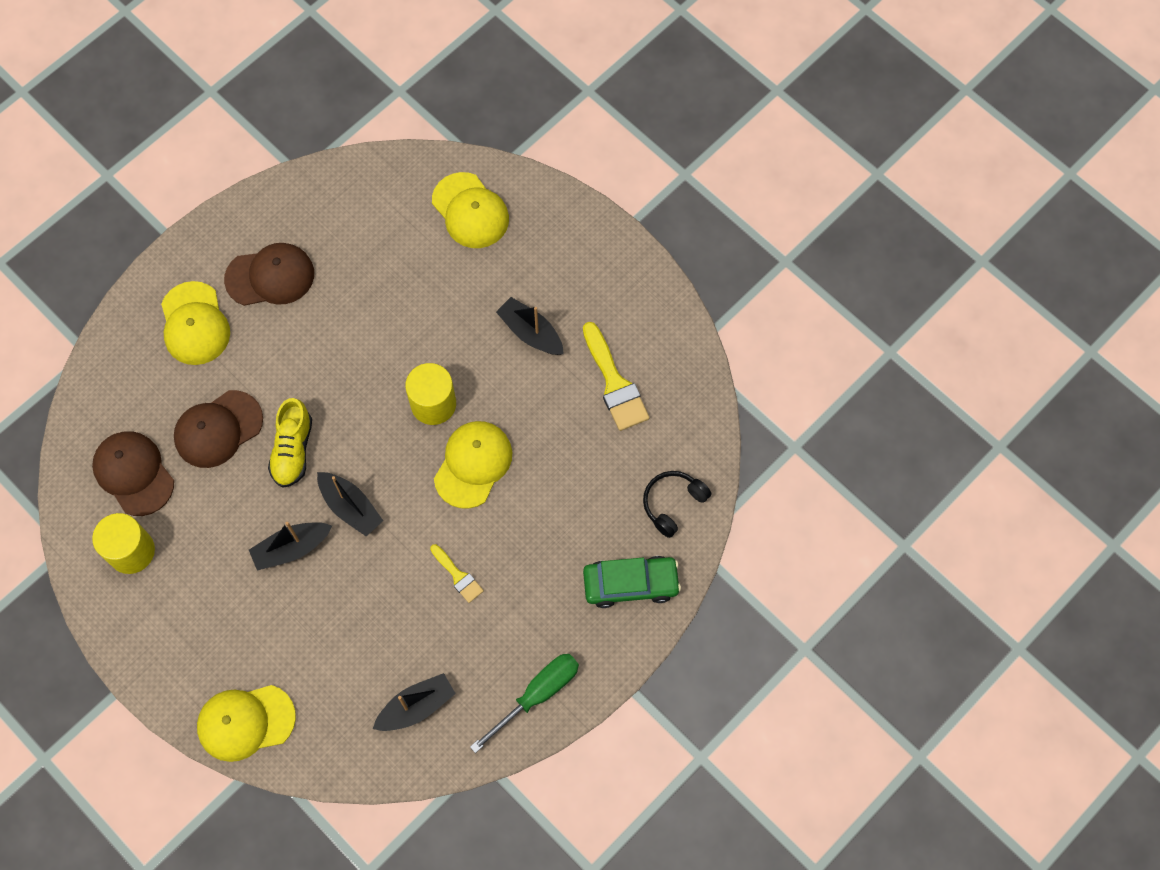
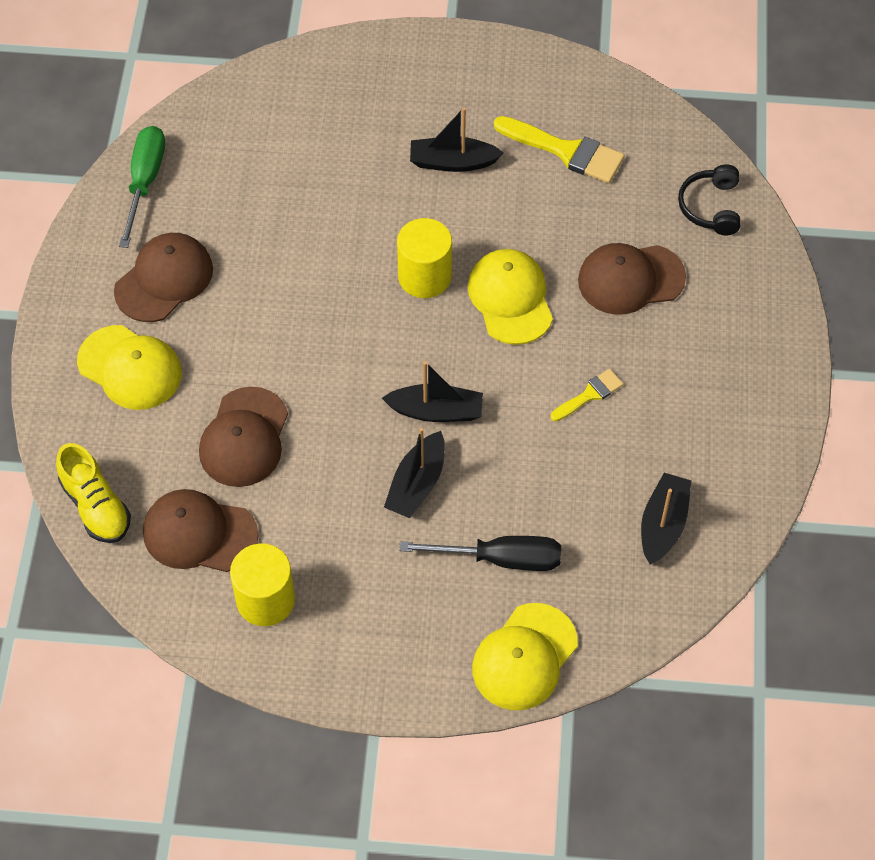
camera: 40 degrees left, 10 degrees down
(293, 450) = (334, 404): yellow shoe -> yellow shoe (96, 506)
(294, 643) = (500, 559): none -> black screwdriver
(458, 576) = (590, 394): yellow brush -> yellow brush turned 45 degrees counterclockwise
(470, 211) = (299, 105): yellow cap -> none
(537, 695) = (755, 435): green screwdriver -> green screwdriver (145, 182)
(565, 514) = (630, 279): none -> brown cap
(630, 584) = (741, 292): green car -> none

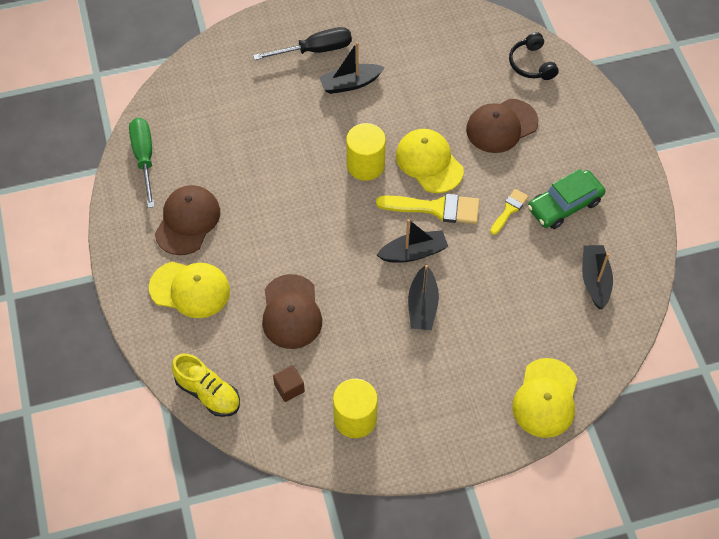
camera: 20 degrees left, 0 degrees up
(199, 533) = (289, 388): brown cap -> brown cube
(500, 559) = (500, 338): black screwdriver -> black screwdriver (315, 50)
(566, 151) = (422, 55): yellow brush -> yellow brush (436, 208)
(668, 411) = (564, 205): none -> green car

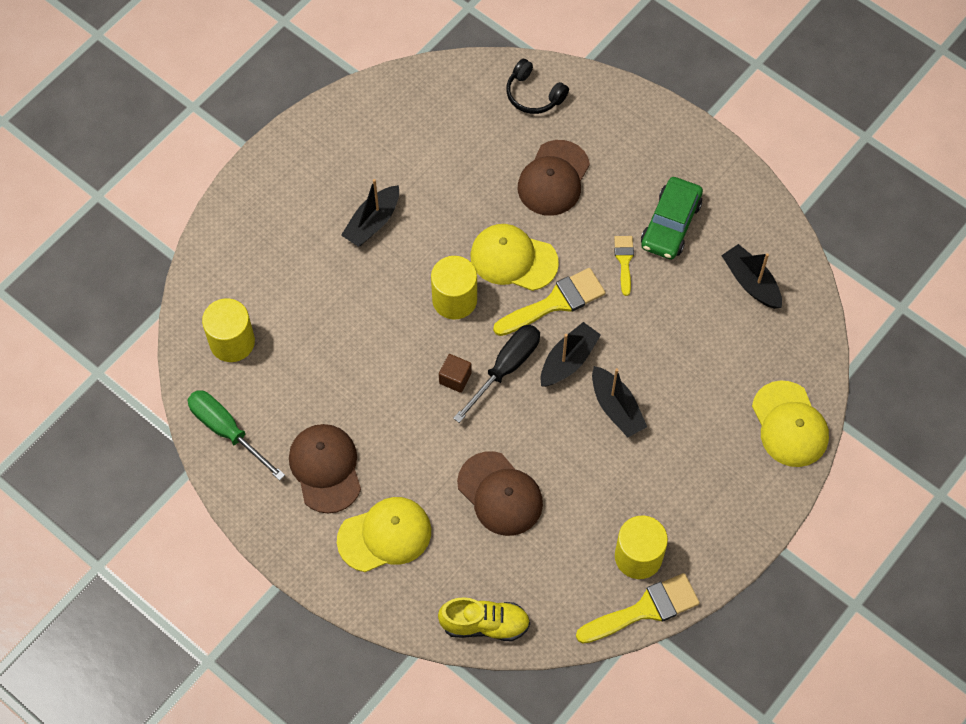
camera: 35 degrees left, 5 degrees up
(194, 105) = (232, 342): none -> yellow cylinder
(289, 388) = (556, 568): brown cube -> brown cube (455, 378)
(315, 50) = (308, 207): black screwdriver -> black screwdriver (506, 368)
(330, 459) = (645, 609): none -> yellow brush

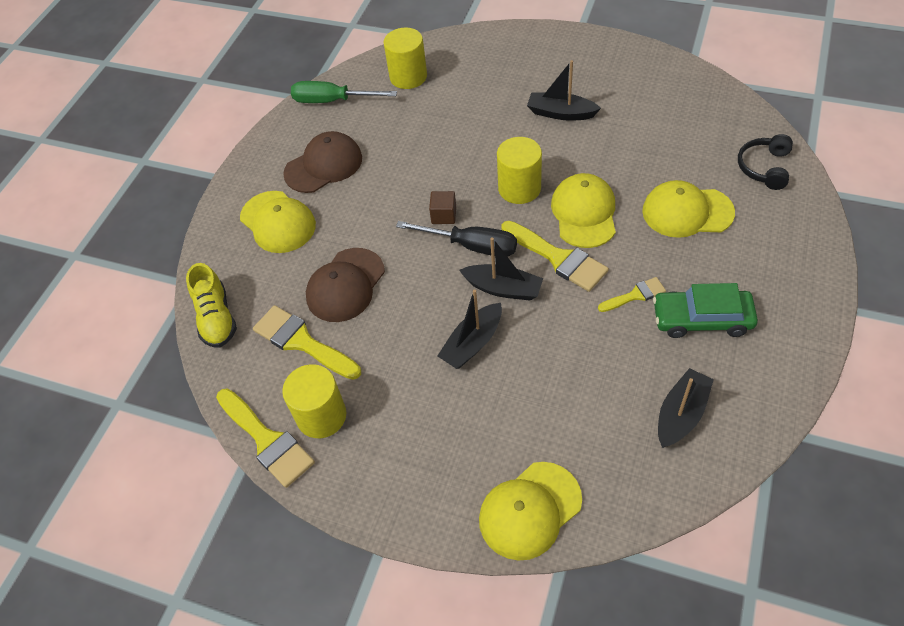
camera: 75 degrees right, 10 degrees down
(227, 431) = (332, 101): green screwdriver -> green screwdriver turned 105 degrees counterclockwise
(550, 551) = (302, 342): none -> yellow brush
(553, 178) = (687, 212): brown cap -> yellow cap

